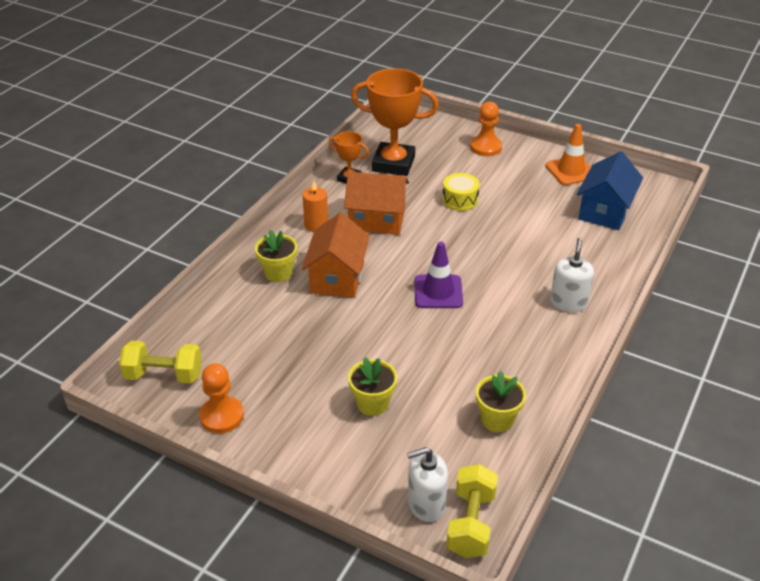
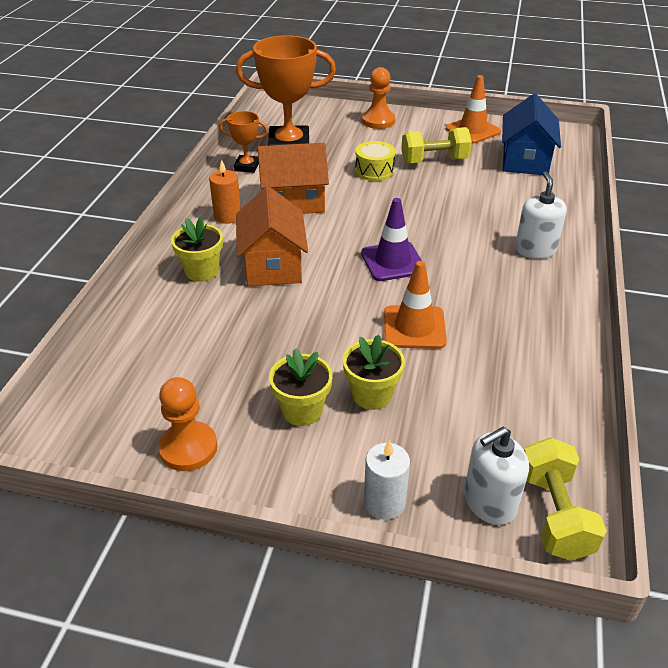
camera: 15 degrees left, 0 degrees up
(164, 375) = (95, 412): yellow dumbbell -> yellow dumbbell (434, 161)
(348, 486) = (384, 502): none -> white candle
(430, 354) = (414, 327): none -> orange traffic cone
(497, 419) = (523, 384): yellow flower pot -> yellow flower pot (302, 410)

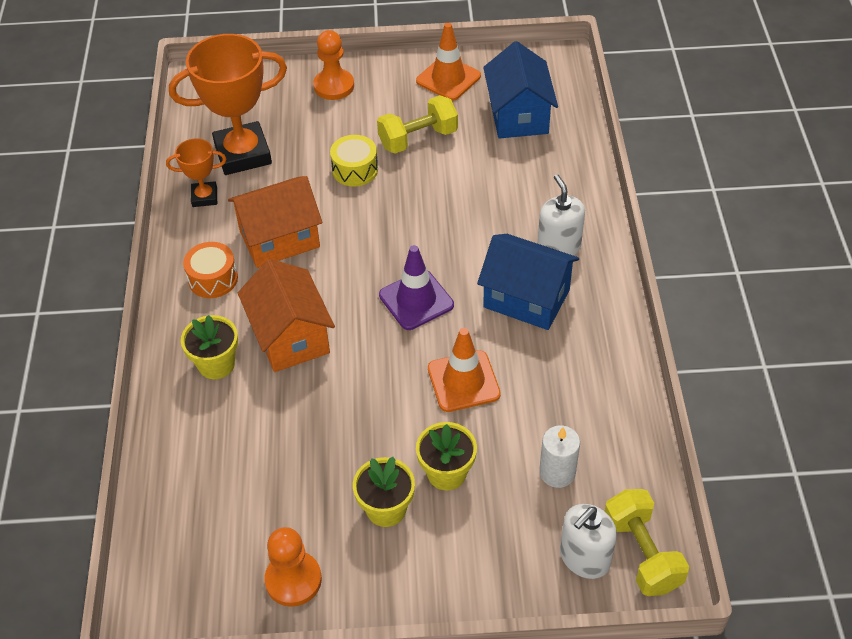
camera: 15 degrees left, 10 degrees up
(227, 216) = (213, 279): orange candle -> orange drum
(384, 502) = (493, 584): white candle -> white candle (557, 472)
(494, 279) = (526, 298): none -> blue house

